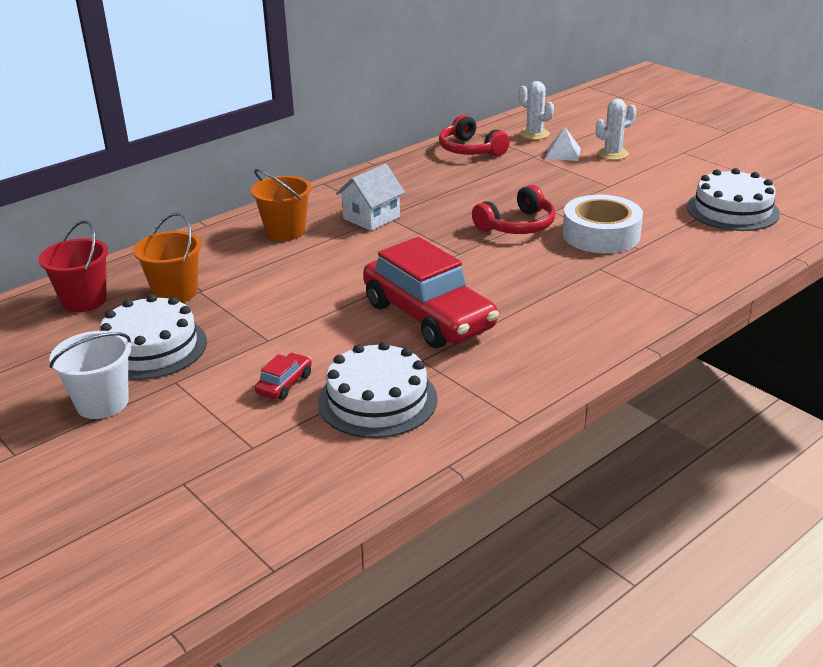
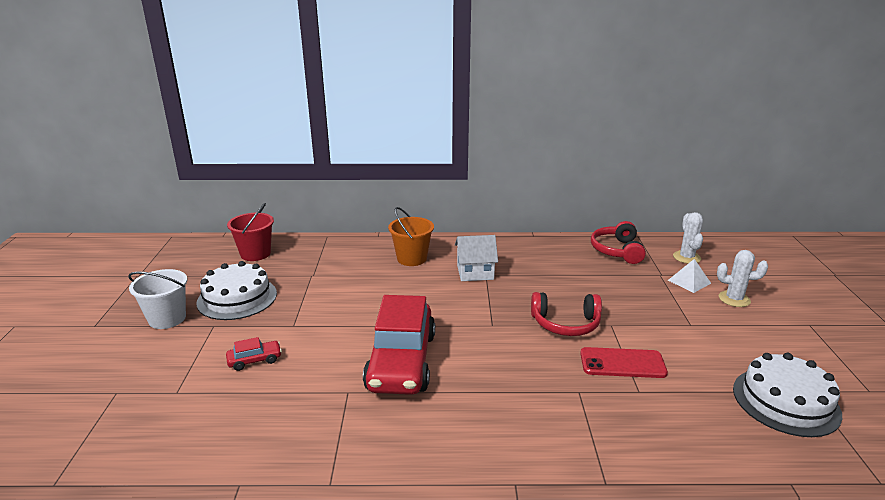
camera: 40 degrees right, 5 degrees down
(175, 292) = (299, 270): orange bucket -> none
(377, 400) = (280, 405): white cake -> none
(601, 235) = (622, 363): white tape -> red phone

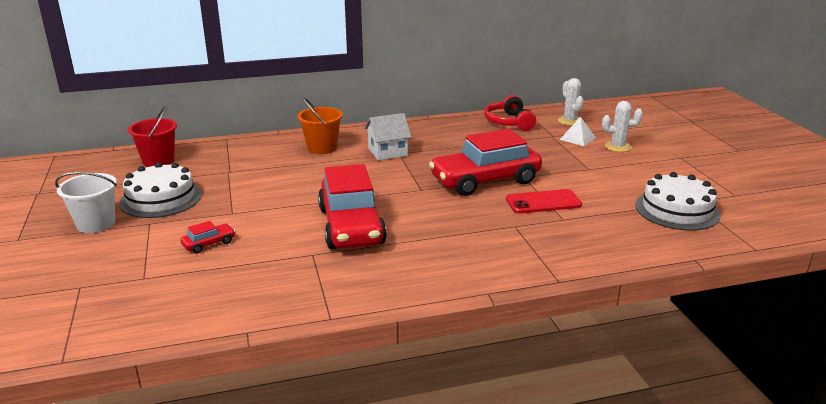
camera: 15 degrees left, 0 degrees up
(565, 323) = (485, 180): red headphones -> red car

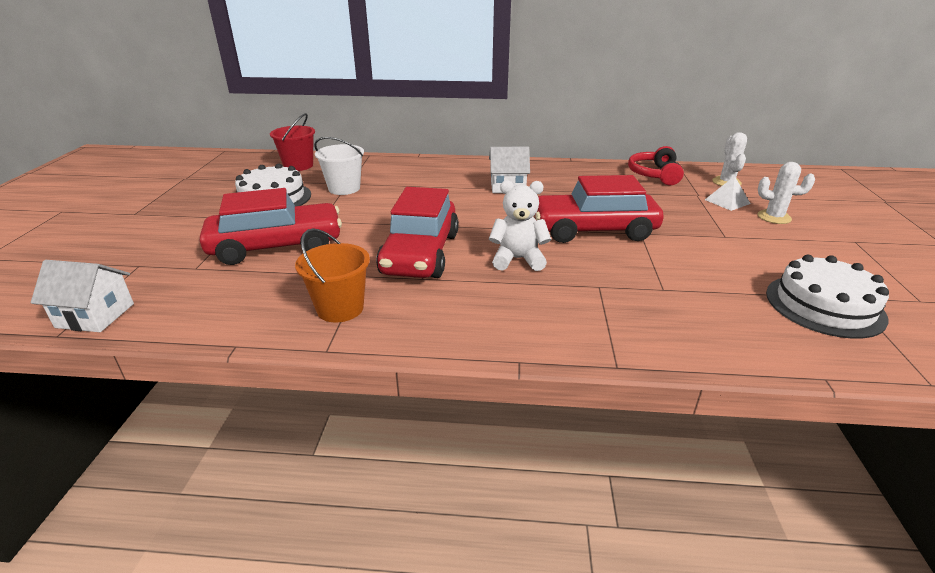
camera: 20 degrees right, 5 degrees up
(83, 337) = (95, 315): none -> white house
(96, 224) = (203, 211): white bucket -> white bucket (344, 188)
(209, 244) = (277, 246): red car -> red car, size x2.49
(322, 148) = (447, 174): orange bucket -> orange bucket (340, 308)
(438, 216) = (518, 259): none -> white teddy bear
(543, 202) = (648, 265): red phone -> none

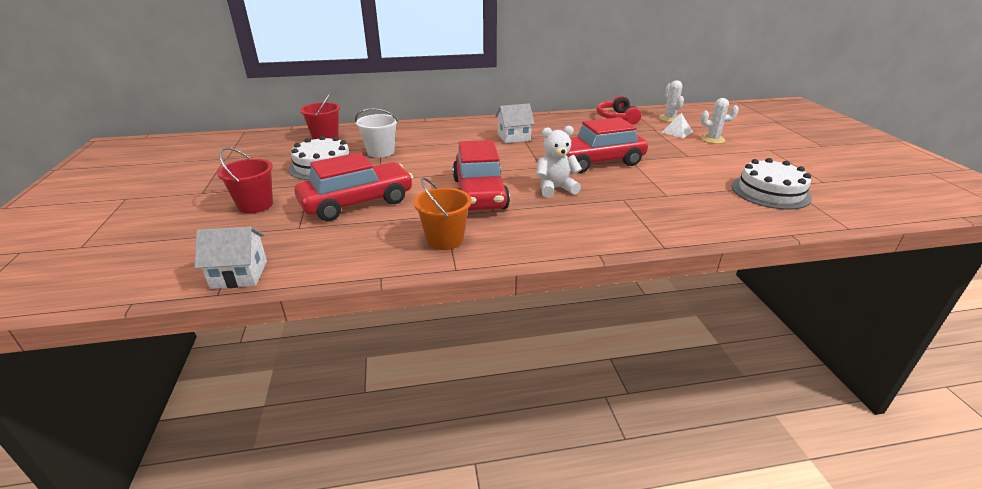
camera: 15 degrees left, 0 degrees up
(172, 235) = (255, 205): none -> red bucket

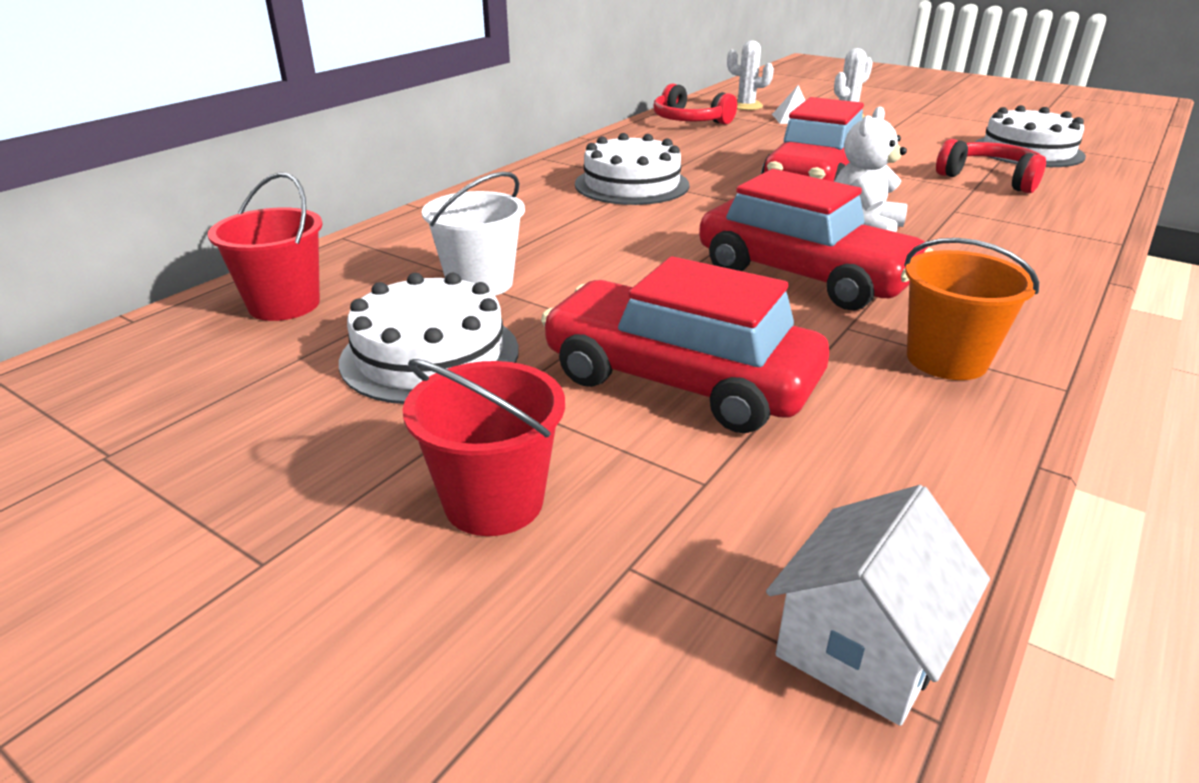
camera: 45 degrees left, 0 degrees up
(357, 202) = (679, 381): red car -> red car turned 75 degrees counterclockwise
(514, 137) = (631, 184): white house -> white cake
(693, 195) = (990, 179): none -> red headphones

